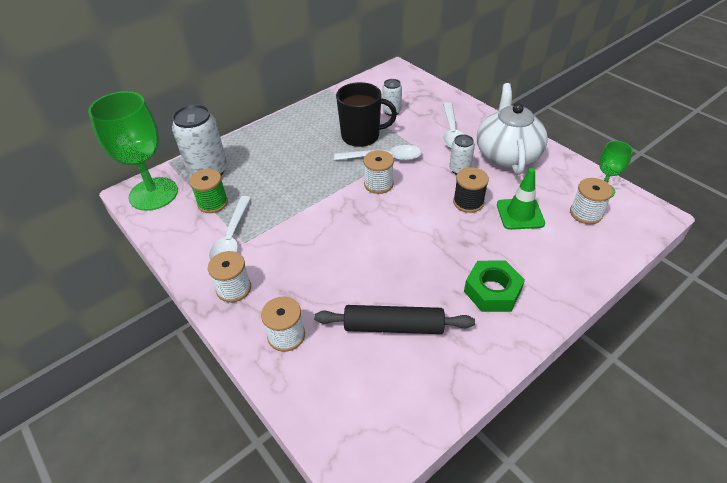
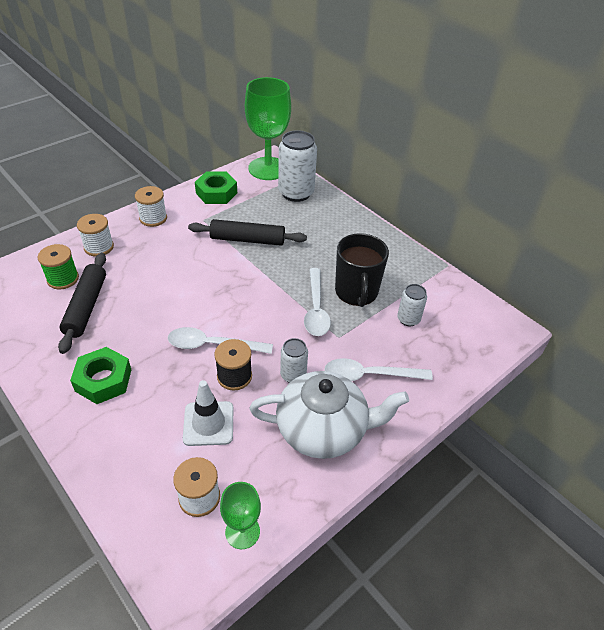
camera: 85 degrees right, 0 degrees up
(192, 234) = (216, 193): none -> green nut
(213, 203) = (253, 199): green spool -> green spool (63, 279)
(232, 238) = (209, 213): white spoon -> white spoon (212, 345)
(284, 204) = (247, 239): none -> black rolling pin
(378, 184) = (271, 303): white spool -> none
(520, 214) = (208, 423): green traffic cone -> white traffic cone

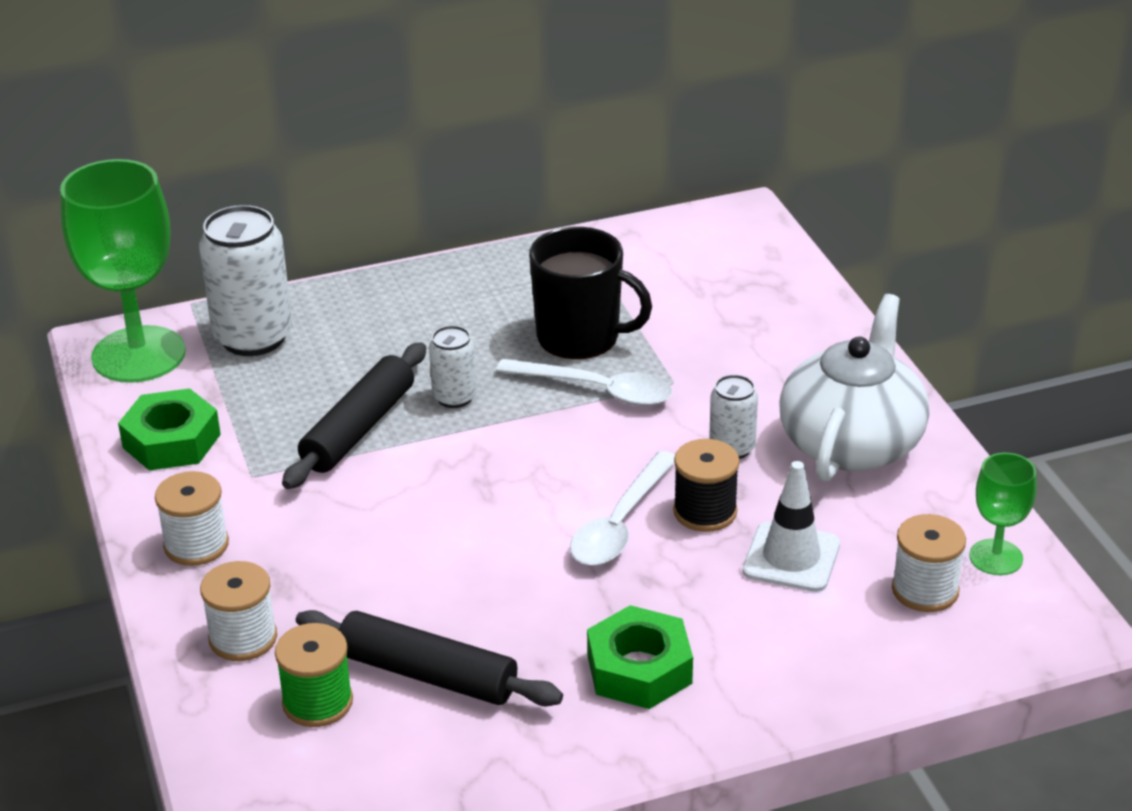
camera: 65 degrees left, 10 degrees down
(369, 375) = (769, 372): white spoon -> none
(408, 319) = (673, 303): white can -> white can (454, 397)

